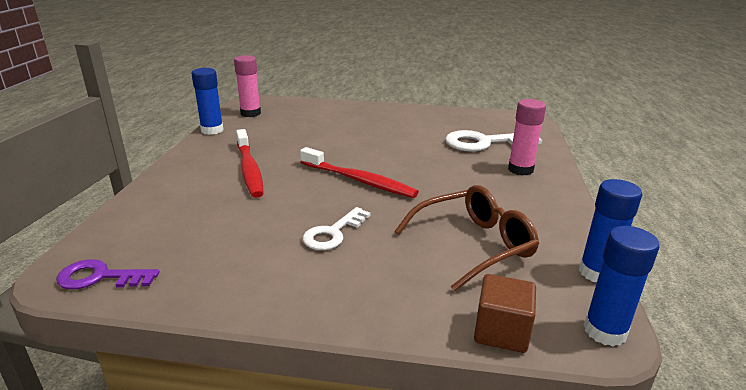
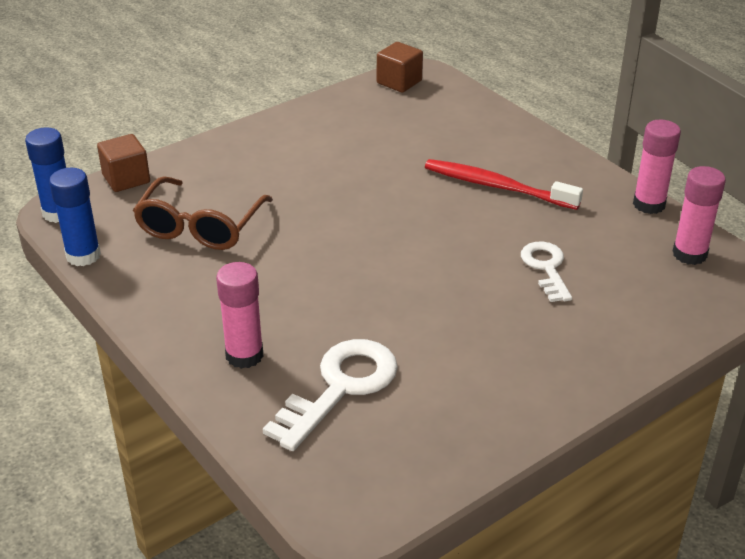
camera: 135 degrees right, 10 degrees up
(100, 277) = (399, 82): purple key -> brown cube
(212, 130) = (649, 204): blue glue stick -> pink glue stick
(333, 233) = (318, 176): white key -> white key (546, 268)
(359, 180) = (383, 234): red toothbrush -> none

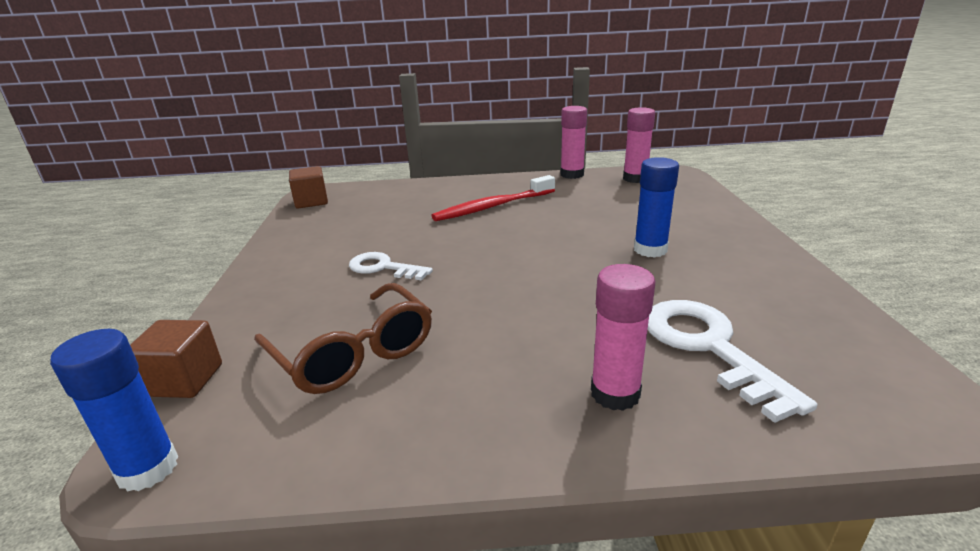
camera: 55 degrees left, 10 degrees down
(83, 255) = (276, 475): blue glue stick -> blue glue stick (650, 250)
(546, 268) = (609, 218): white key -> white key (383, 268)

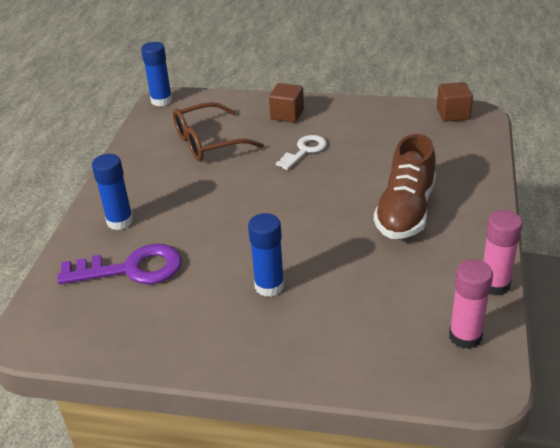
camera: 105 degrees right, 10 degrees up
(184, 380) = (216, 98): brown cube -> brown cube (287, 114)
(493, 207) = (405, 211): red toothbrush -> brown shoe
(615, 393) = (120, 221): pink glue stick -> blue glue stick
(709, 347) = (131, 269): white key -> purple key

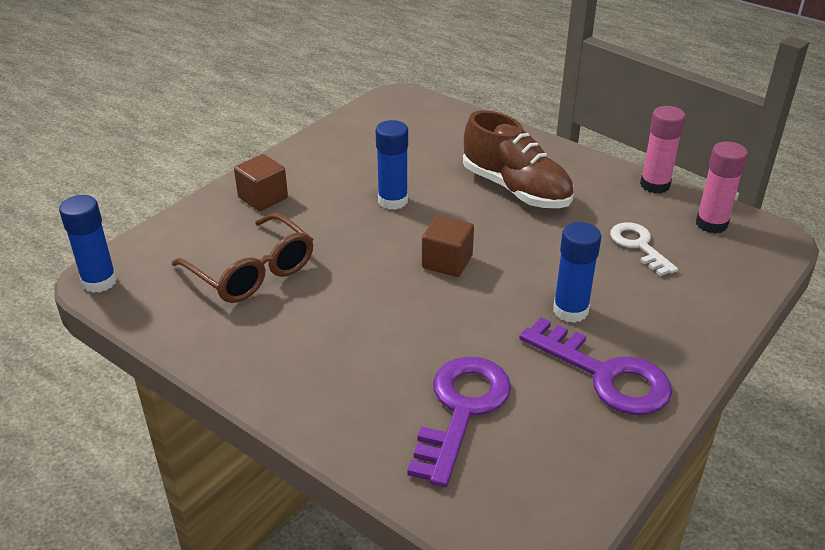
camera: 65 degrees left, 0 degrees up
(120, 221) = (352, 395): blue glue stick -> blue glue stick (393, 201)
(207, 324) = (604, 374): none -> purple key
(208, 142) = (252, 272): brown glasses -> brown glasses turned 45 degrees counterclockwise
(304, 151) = (350, 210): white key -> white key (639, 246)
(453, 114) = (384, 107): brown cube -> brown cube (447, 262)

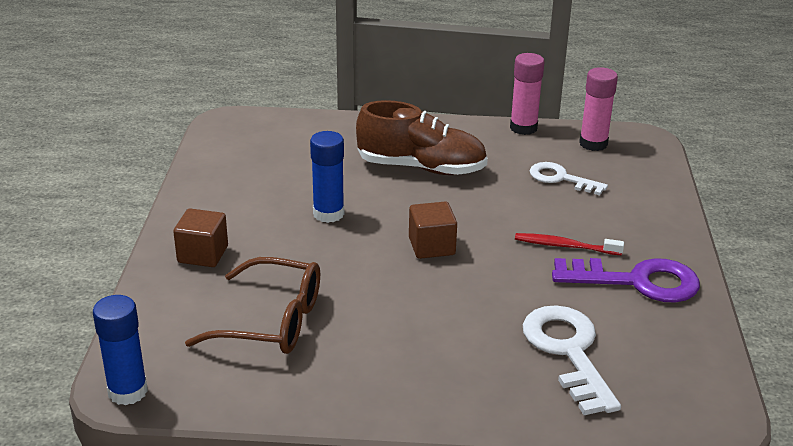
camera: 35 degrees left, 5 degrees down
(461, 410) = (568, 352): purple key -> white key
(570, 311) = (565, 246): blue glue stick -> red toothbrush

